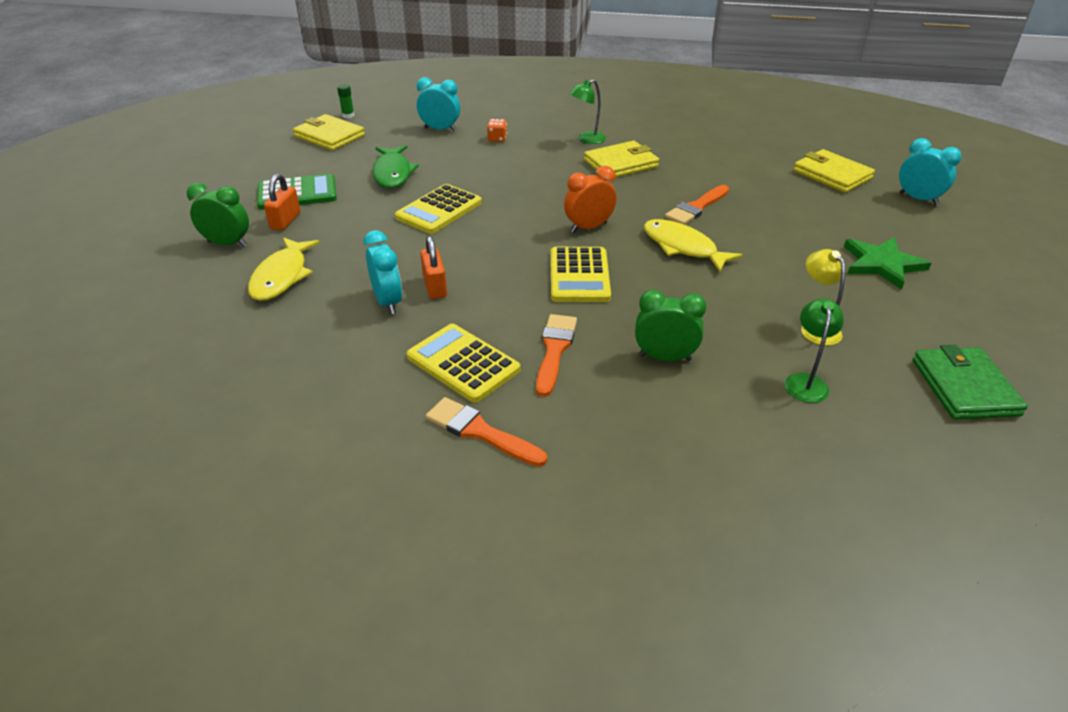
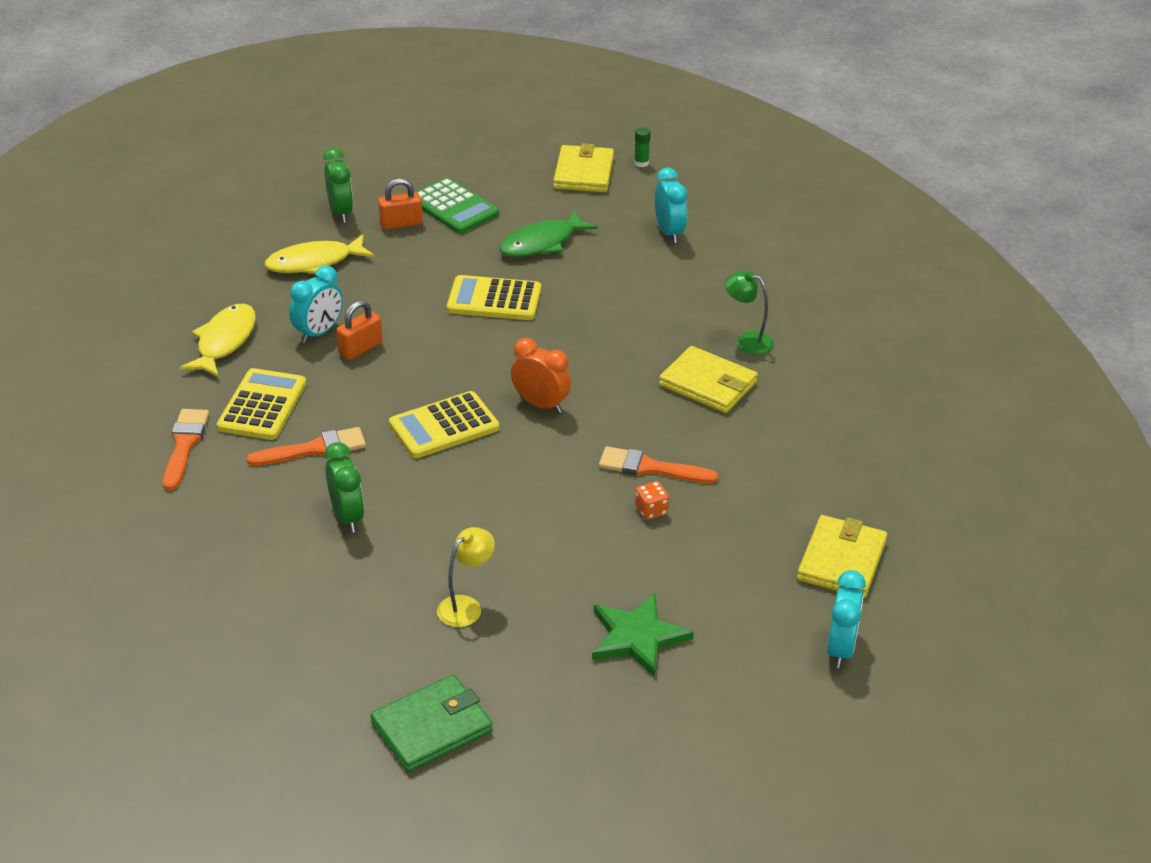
camera: 60 degrees right, 0 degrees up
(497, 139) = (684, 278): orange dice -> orange dice (651, 510)
(683, 247) = (553, 479): yellow fish -> yellow fish (224, 341)
(806, 381) = (369, 614): green lamp -> none

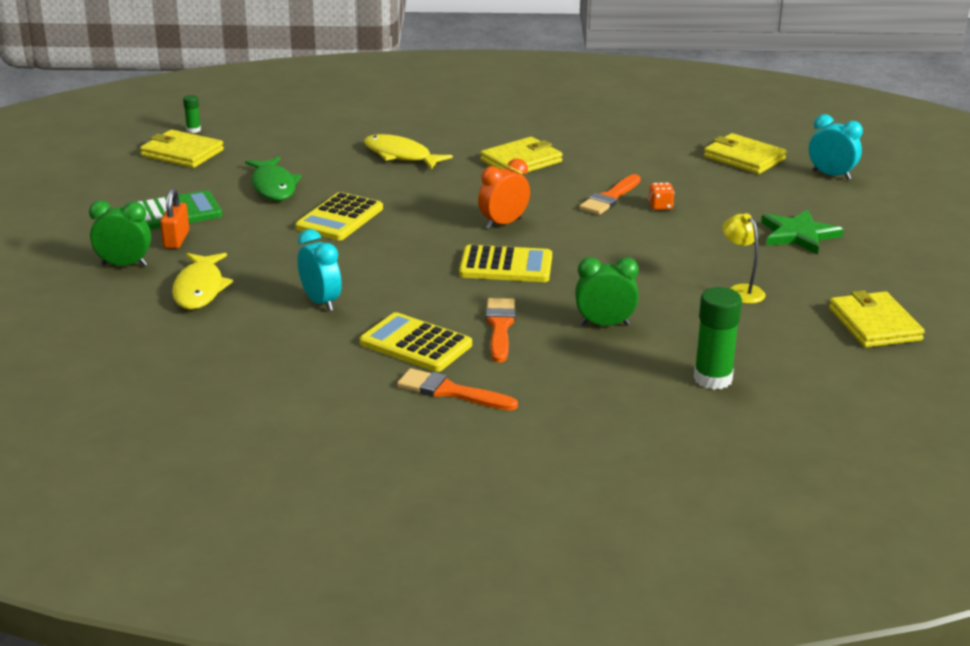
camera: 70 degrees left, 10 degrees down
(224, 341) = (293, 351): yellow fish -> yellow fish (400, 155)
(263, 611) = (713, 379): none -> green glue stick
(360, 348) = (363, 286): orange padlock -> none
(432, 727) = (874, 324): green wallet -> yellow wallet
(444, 426) = (506, 266): yellow calculator -> yellow calculator turned 75 degrees counterclockwise
(669, 232) = (308, 138): turquoise clock -> none
(747, 341) = (477, 139): green lamp -> none

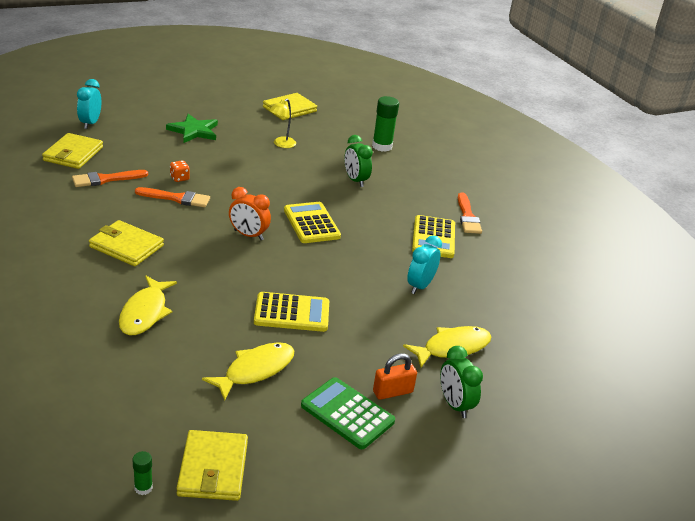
camera: 120 degrees left, 5 degrees up
(273, 186) = (255, 370): green fish -> yellow fish
(500, 327) = (389, 213): orange brush -> orange brush (105, 179)

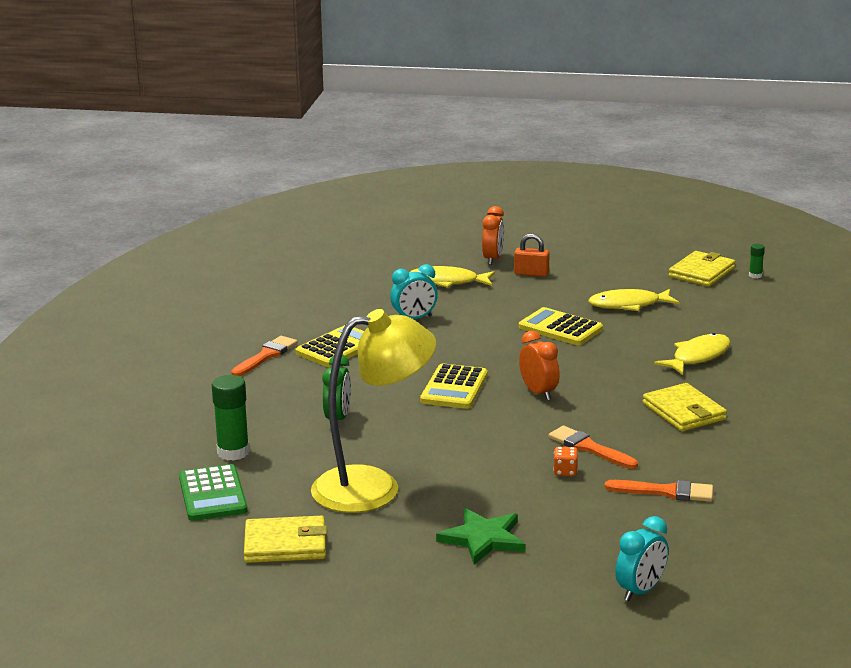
camera: 140 degrees left, 10 degrees down
(73, 154) = (694, 540): yellow wallet -> none
(281, 144) = (374, 487): yellow lamp -> yellow lamp, size x2.39
(347, 413) = (580, 272): green calculator -> green calculator (212, 494)
(454, 405) = (493, 259): green clock -> orange clock

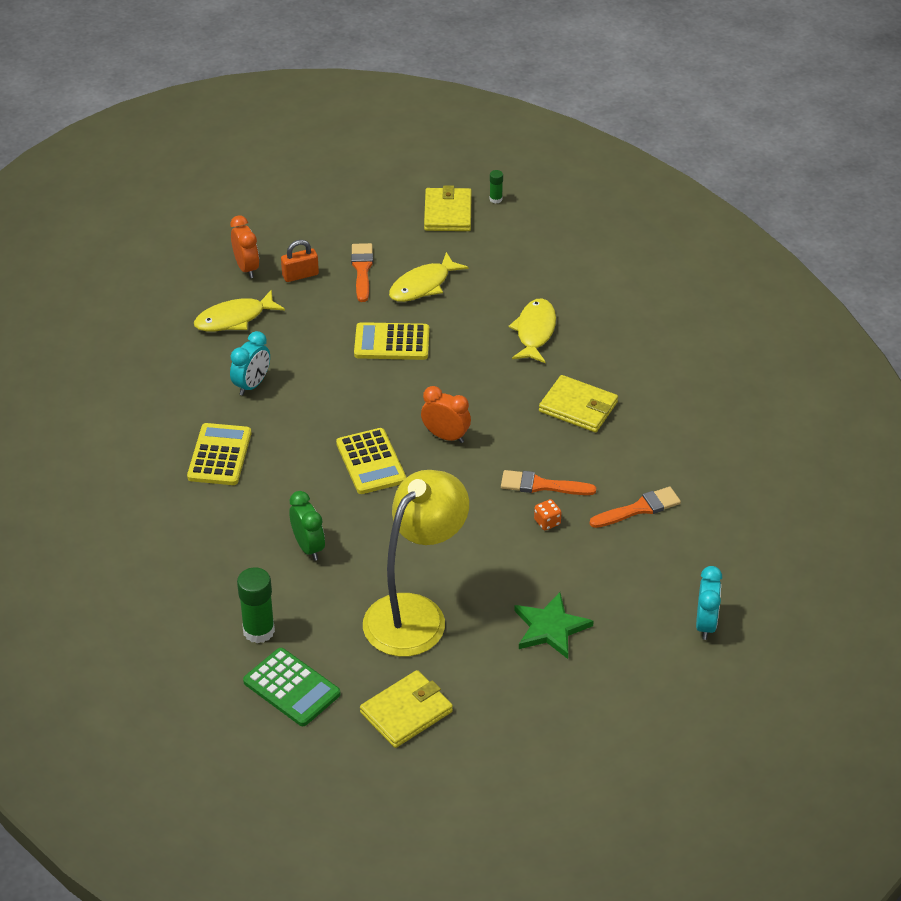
camera: 35 degrees left, 20 degrees up
(266, 356) = (164, 495): orange brush -> orange brush (362, 269)

